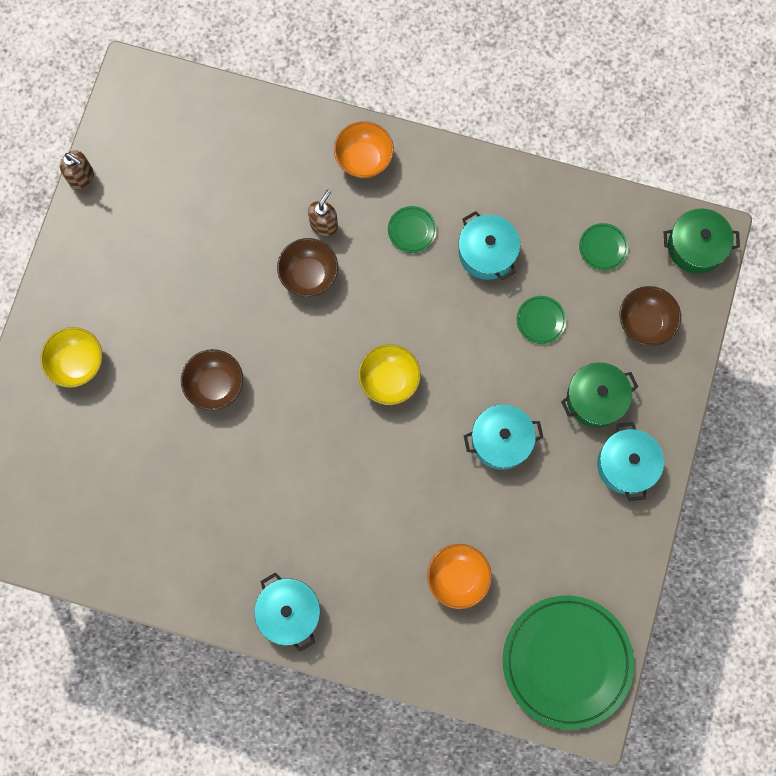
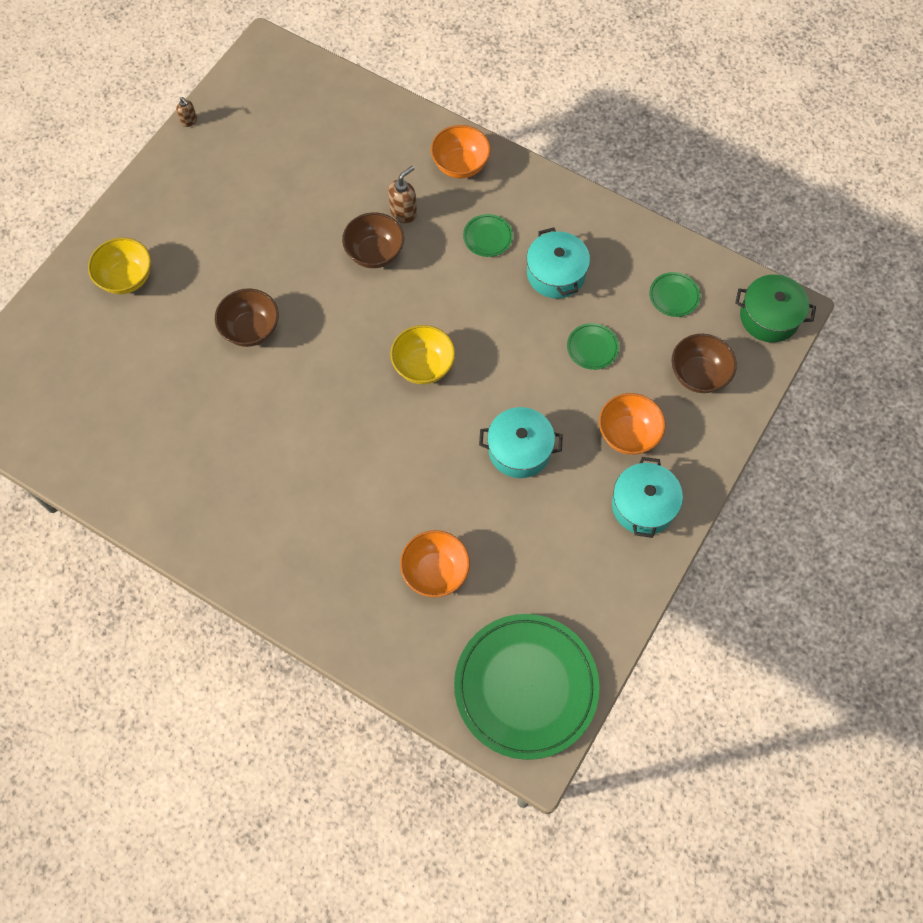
camera: 15 degrees right, 10 degrees down
(82, 177) = (189, 121): brown soap dispenser -> brown soap dispenser, size x0.62
(289, 612) = (252, 561): turquoise pot -> none
(595, 399) = (628, 434): green pot -> orange bowl

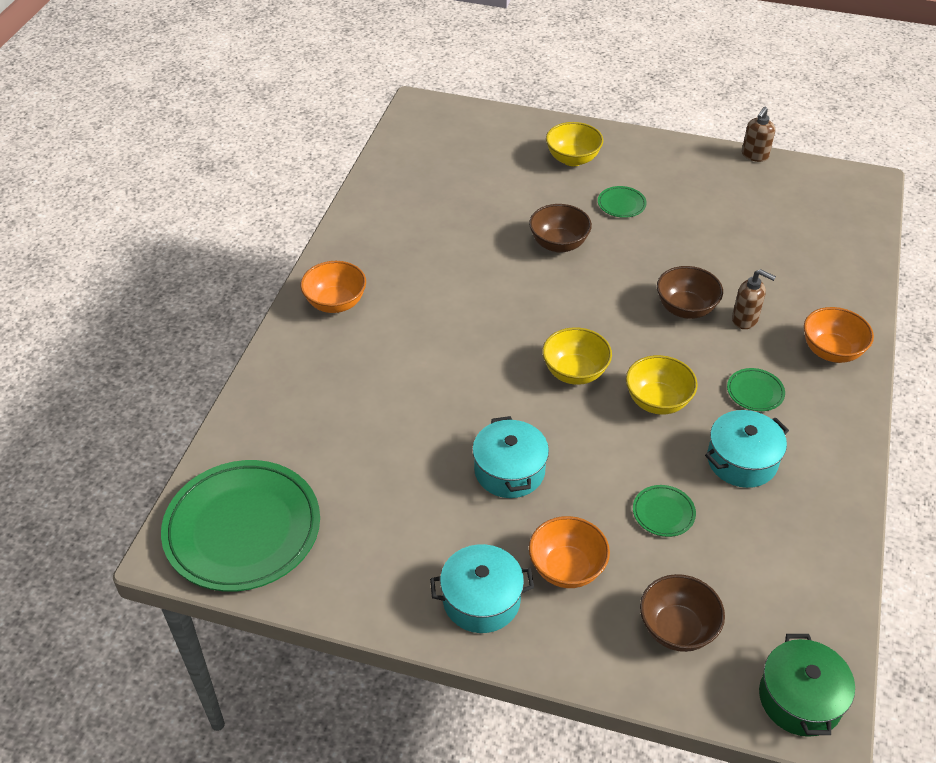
camera: 75 degrees right, 20 degrees down
(189, 121) = (754, 155): brown soap dispenser -> brown soap dispenser, size x1.61
(435, 571) = (351, 429): orange bowl -> orange bowl (335, 303)
(476, 312) = (657, 401): none -> yellow bowl
(674, 296) = (774, 583): green plate -> green plate (621, 204)

